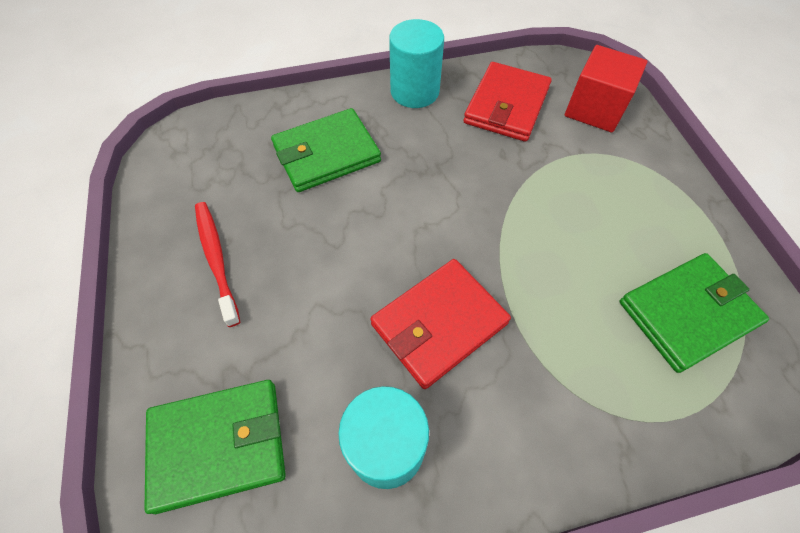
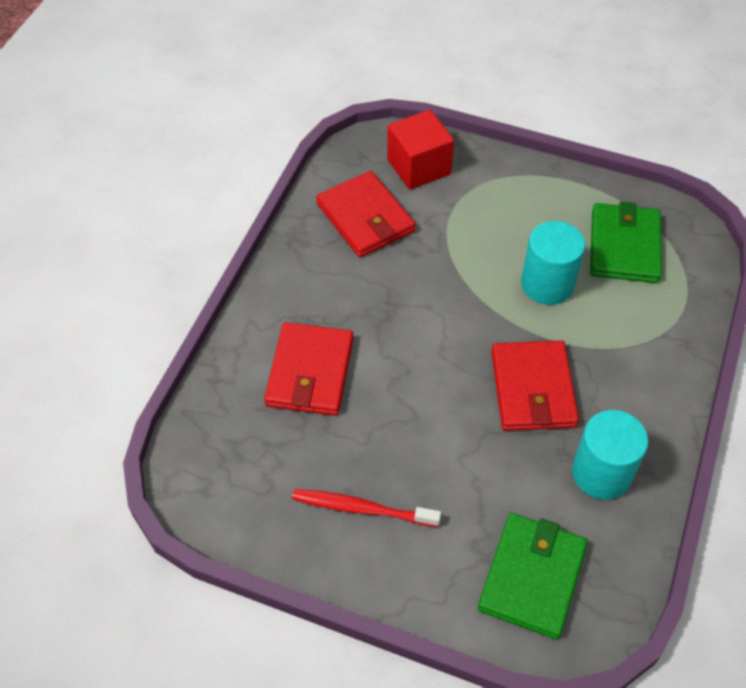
camera: 55 degrees left, 5 degrees down
(326, 154) = (310, 372): green wallet -> red wallet
(414, 91) = (292, 268): turquoise cylinder -> turquoise cylinder (547, 284)

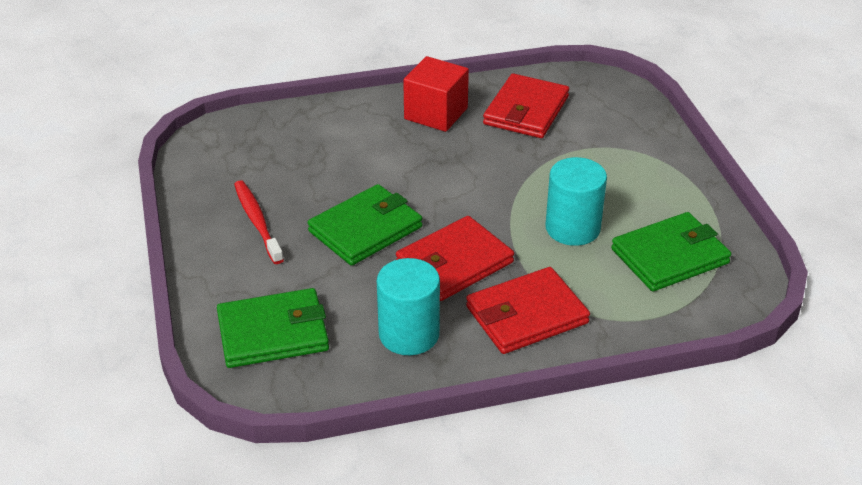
camera: 55 degrees right, 15 degrees down
(310, 372) = (352, 147): red wallet -> red wallet (526, 315)
(419, 167) = (611, 113): red cube -> red cube (436, 113)
(439, 428) = (365, 229): none -> green wallet

